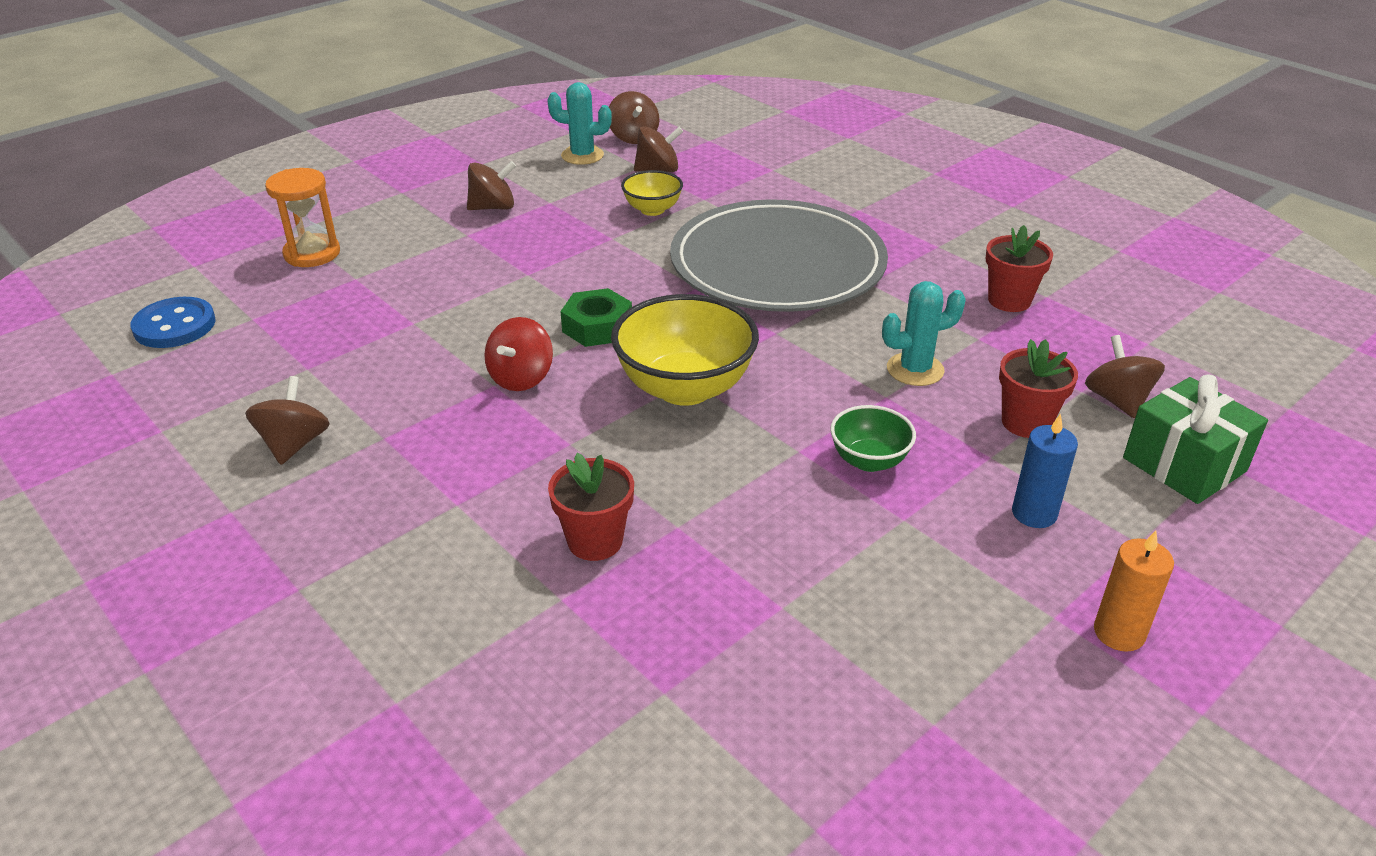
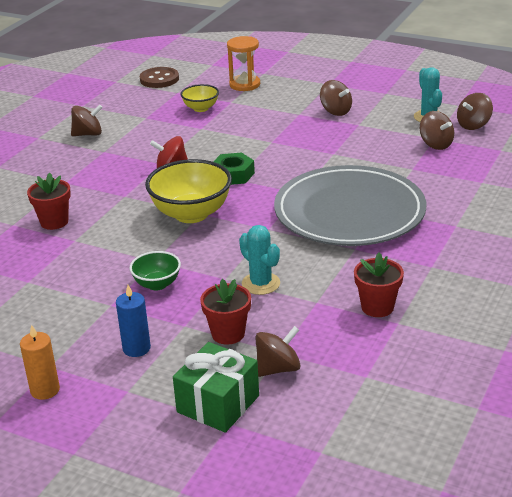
camera: 70 degrees right, 5 degrees down
(174, 326) = (159, 79): blue button -> brown button
(652, 210) = (380, 156): yellow bowl -> yellow bowl (201, 108)

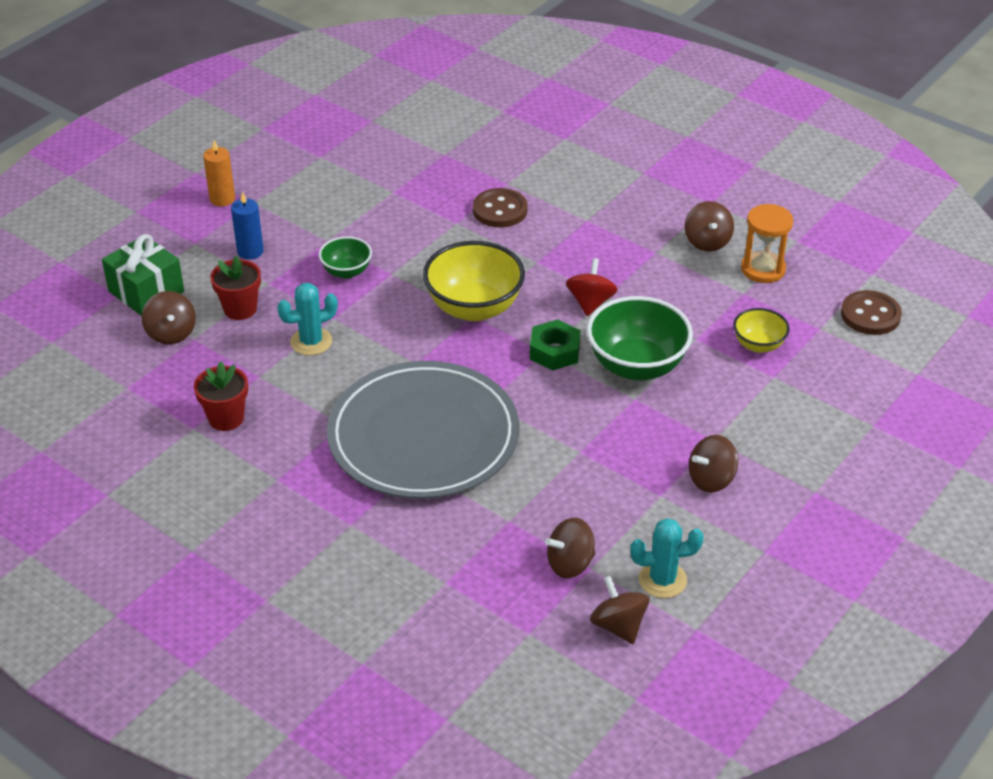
camera: 100 degrees right, 10 degrees up
(54, 222) = (500, 210): red flower pot -> brown button
(237, 144) = (636, 366): none -> green bowl
(244, 84) = (831, 398): orange hourglass -> orange hourglass (763, 269)

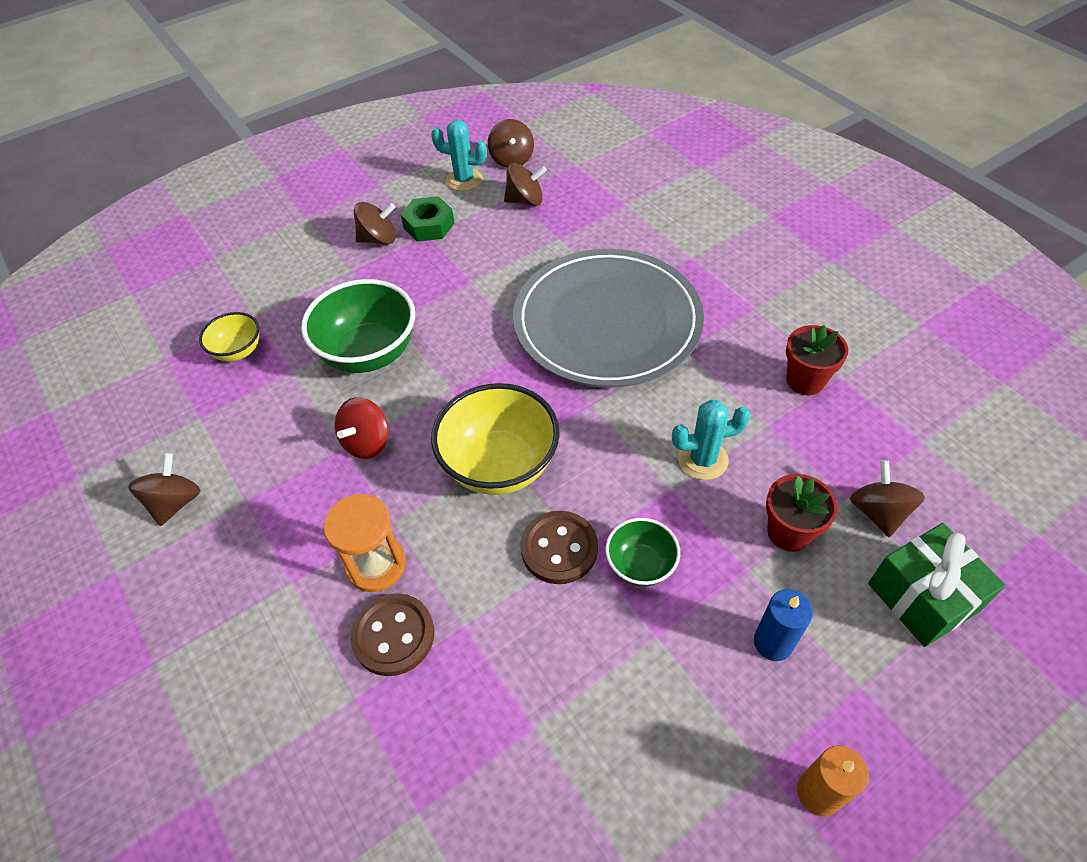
camera: 160 degrees left, 10 degrees up
(554, 351) = (440, 387): green nut -> green nut (429, 225)
(763, 269) = (151, 445): orange hourglass -> orange hourglass (376, 565)
(870, 315) = (105, 361): brown button -> brown button (559, 549)

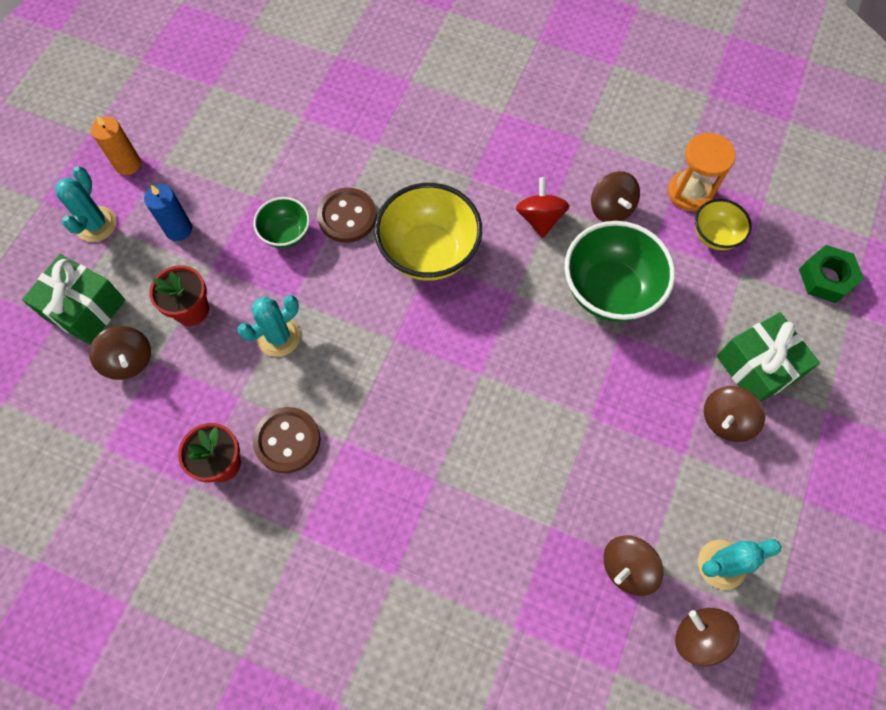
camera: 145 degrees right, 15 degrees up
(175, 502) = (625, 114): brown spinning top -> brown spinning top (611, 208)
(320, 256) = (757, 367): none -> green gift
(376, 565) = (459, 147): orange hourglass -> orange hourglass (690, 192)
(393, 635) = (414, 118): brown button -> brown button (287, 440)
(429, 225) = (695, 468): green nut -> green nut (826, 278)
(607, 322) = (431, 436): grey plate -> none
(888, 712) = (96, 224): none -> turquoise cactus

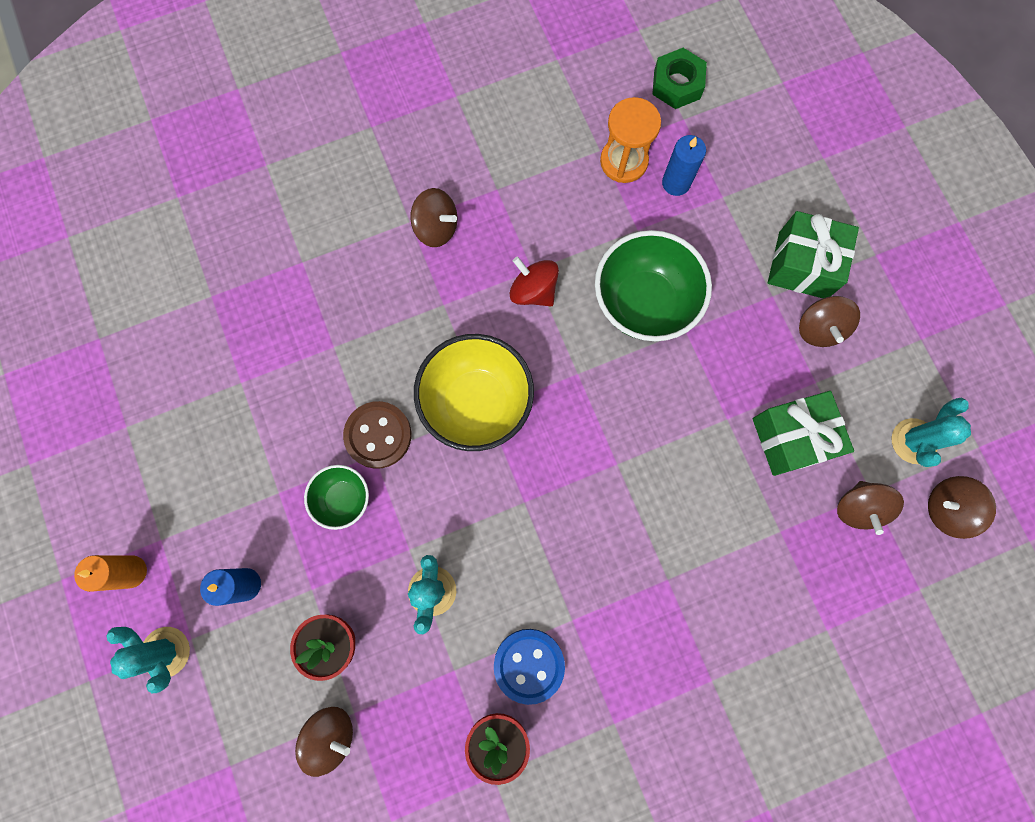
camera: 45 degrees left, 10 degrees up
(85, 309) = (242, 731): green gift -> green gift (792, 438)
(287, 440) = (529, 665): brown button -> blue button
(611, 208) = (579, 231): brown spinning top -> brown spinning top (436, 228)
(715, 236) = (676, 183): yellow bowl -> blue candle
(826, 278) = (784, 145): green nut -> green nut (677, 84)

